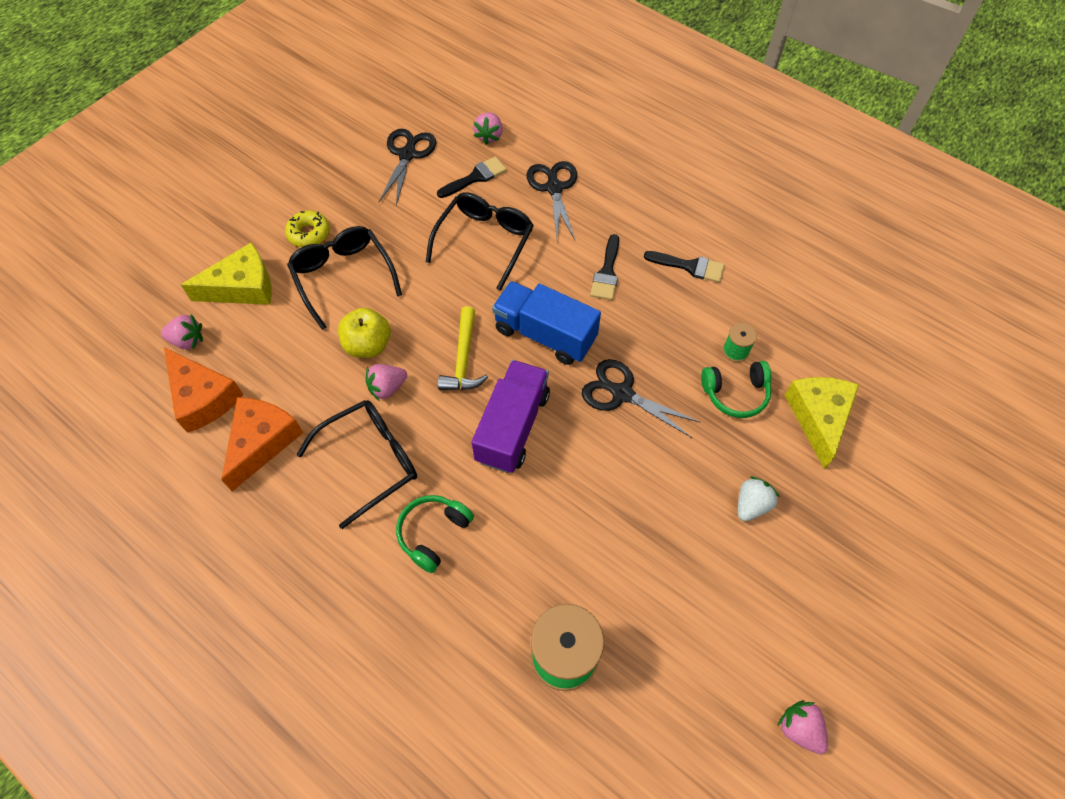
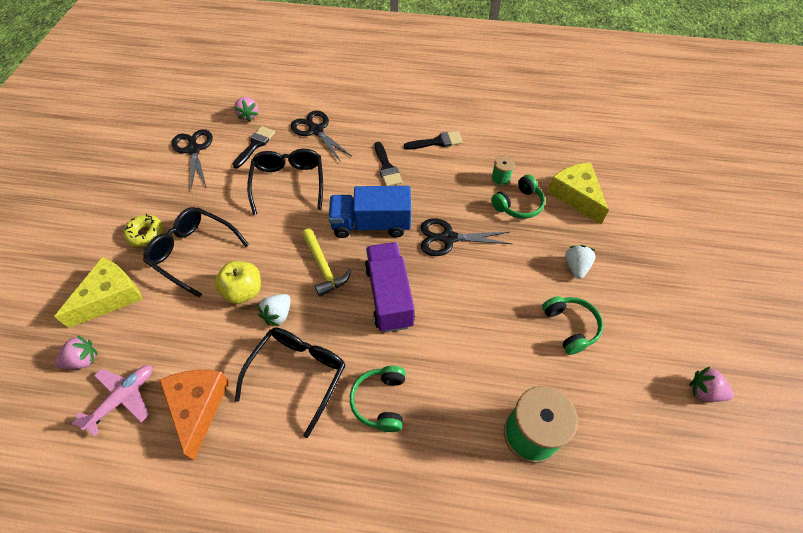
camera: 30 degrees left, 5 degrees down
(203, 397) = (123, 398): orange cheese -> pink plane
(387, 388) = (278, 314): pink strawberry -> white strawberry
(693, 569) = (570, 327): none -> green headphones

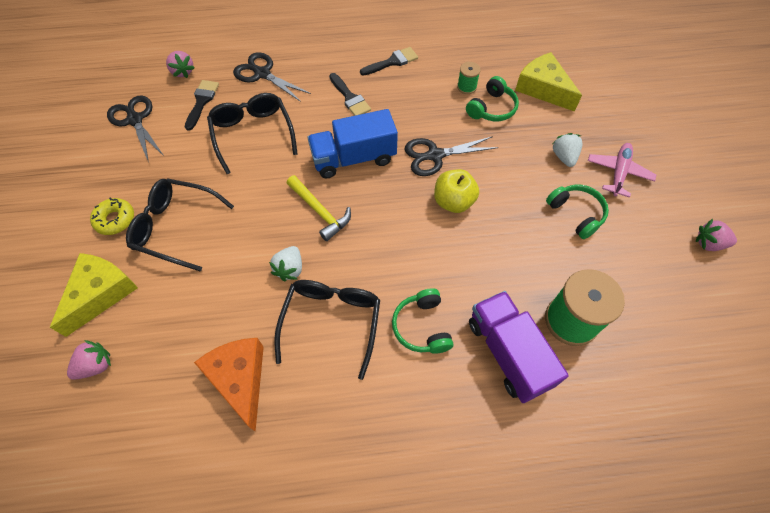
camera: 15 degrees left, 5 degrees up
(123, 398) = (156, 392): pink plane -> pink plane (618, 172)
(243, 291) = (245, 254): yellow apple -> yellow apple (453, 202)
(389, 296) = (396, 224): purple truck -> purple truck (508, 353)

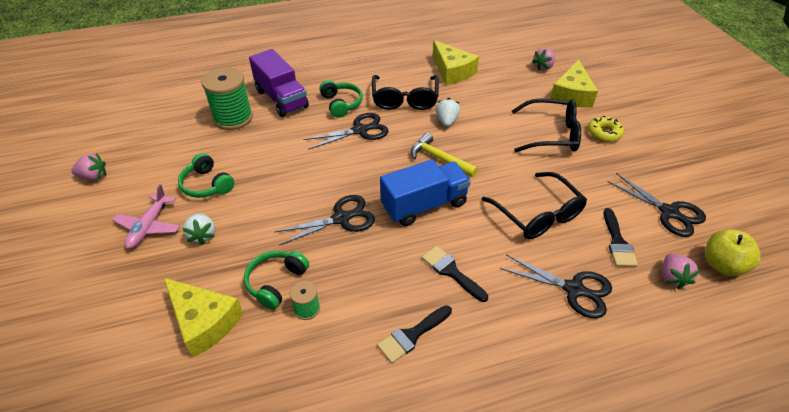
camera: 170 degrees right, 15 degrees down
(183, 72) = (672, 277): pink strawberry -> pink strawberry turned 135 degrees counterclockwise
(240, 379) = (452, 71): orange cheese -> yellow cheese
(402, 269) = (360, 130): none -> black scissors
(453, 202) = (321, 180): yellow apple -> yellow apple (722, 265)

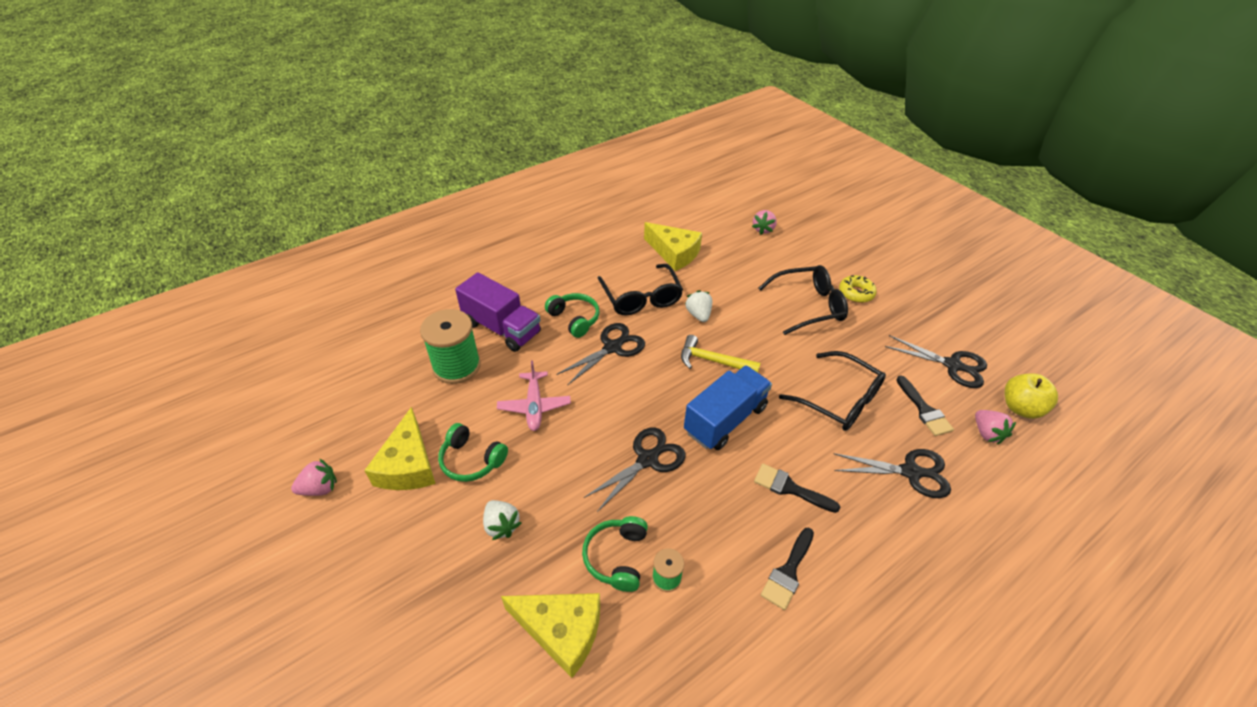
camera: 20 degrees left, 0 degrees up
(149, 227) = (429, 534): pink plane -> pink plane (534, 406)
(571, 94) = (805, 256): yellow cheese -> yellow cheese (408, 465)

